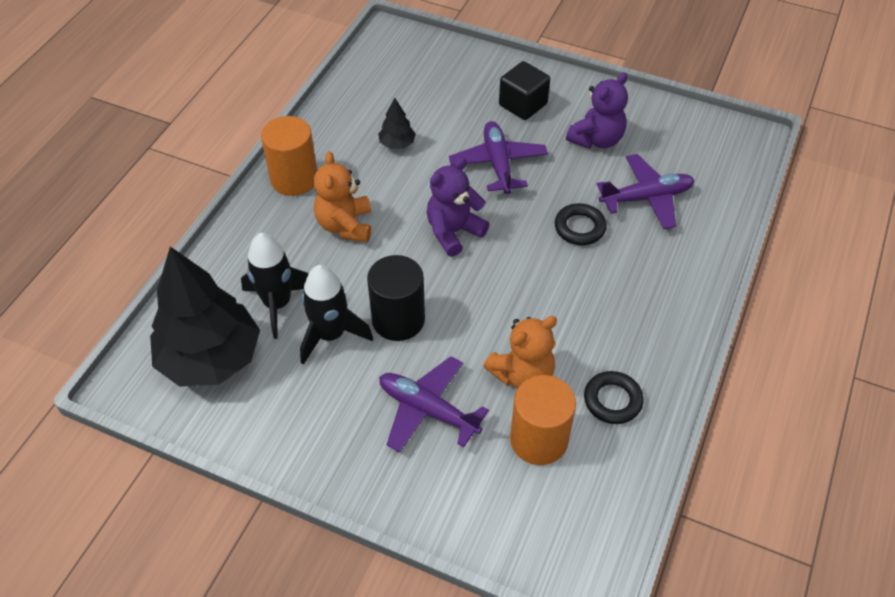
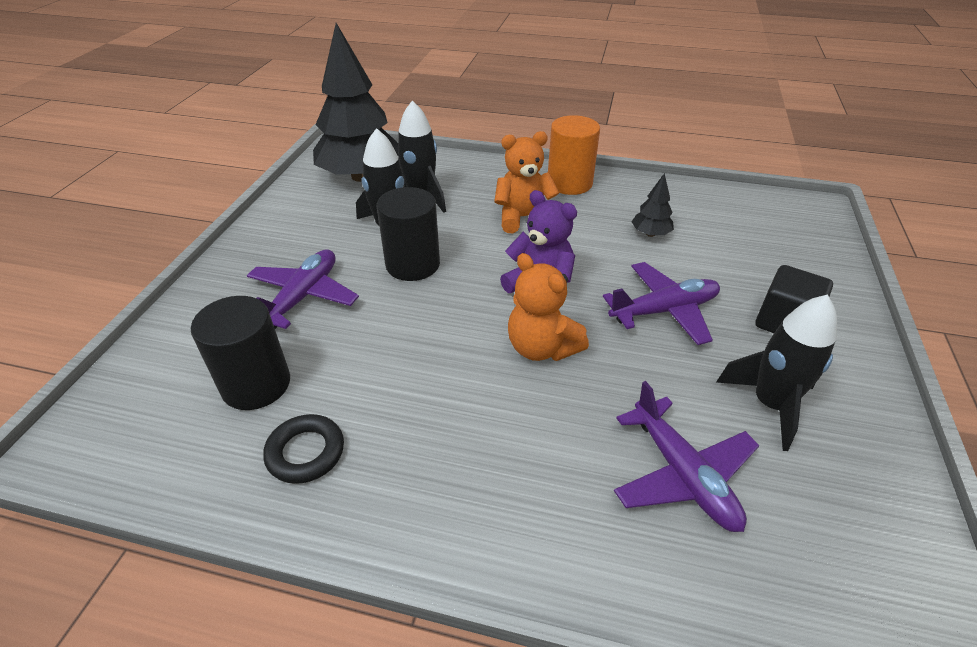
camera: 80 degrees right, 10 degrees down
(522, 374) = (346, 362): orange teddy bear -> orange teddy bear (541, 348)
(539, 439) = (256, 384): orange cylinder -> black cylinder
(579, 227) = (589, 397): black ring -> none
(596, 139) = (770, 404): purple teddy bear -> black rocket

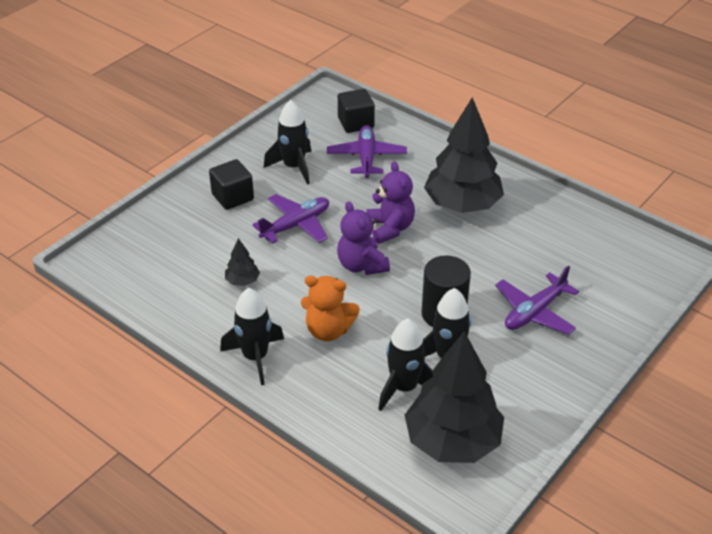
camera: 155 degrees left, 0 degrees up
(256, 384) = (571, 260): black cylinder -> none
(305, 452) = (545, 218): black ring -> none
(457, 428) = (462, 205): none -> black tree
(541, 348) = (390, 228): orange teddy bear -> purple teddy bear
(569, 183) = (255, 357): orange cylinder -> black rocket
(664, 311) = (296, 225): purple plane -> purple plane turned 135 degrees clockwise
(788, 572) = (356, 123): none -> black cube

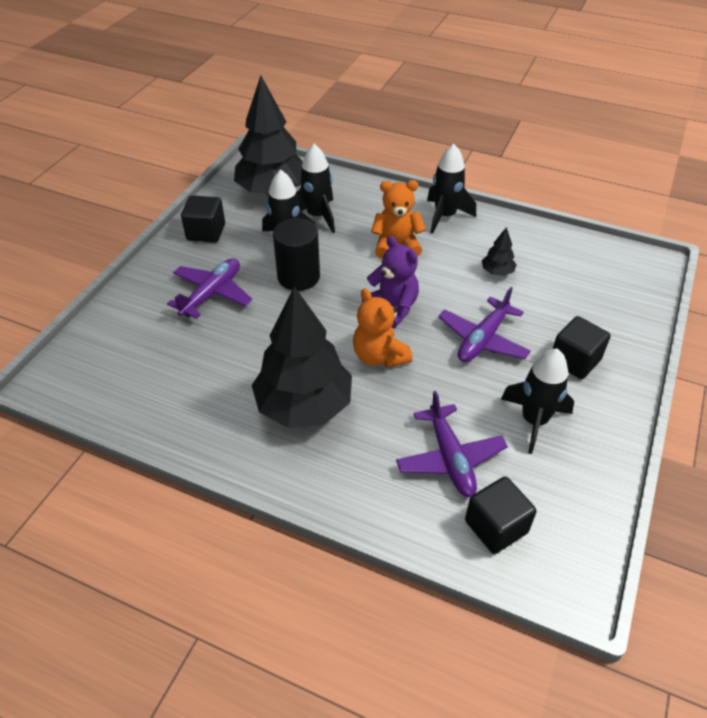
camera: 165 degrees right, 5 degrees up
(390, 228) = (379, 356): purple teddy bear -> orange teddy bear
(541, 391) = (206, 232): none -> black cube

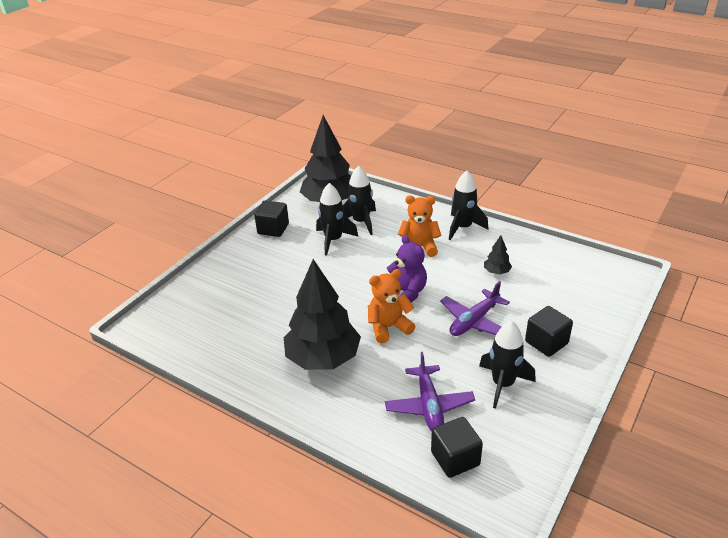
camera: 10 degrees right, 10 degrees down
(212, 294) = (269, 273): purple plane -> none
(298, 276) = (337, 265): black cylinder -> none
(379, 356) = (388, 327): orange teddy bear -> orange teddy bear turned 90 degrees clockwise

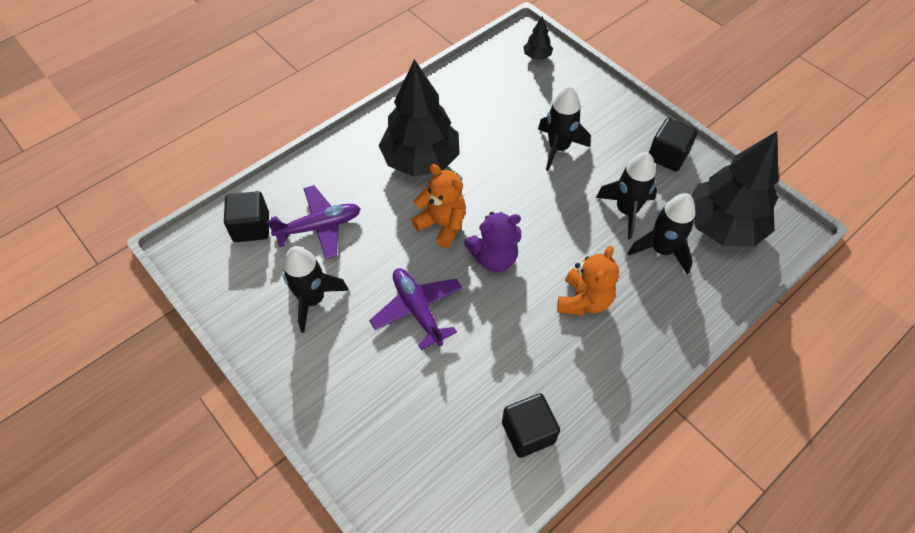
camera: 105 degrees right, 20 degrees up
(388, 327) = (442, 225): orange teddy bear -> orange teddy bear turned 45 degrees counterclockwise
(429, 405) = (319, 227): purple plane -> purple plane turned 150 degrees clockwise
(463, 228) = (616, 372): black rocket -> black rocket (558, 148)
(496, 272) = (499, 374): black tree -> black tree (537, 56)
(546, 342) = (350, 371): black cube -> black cube (528, 432)

